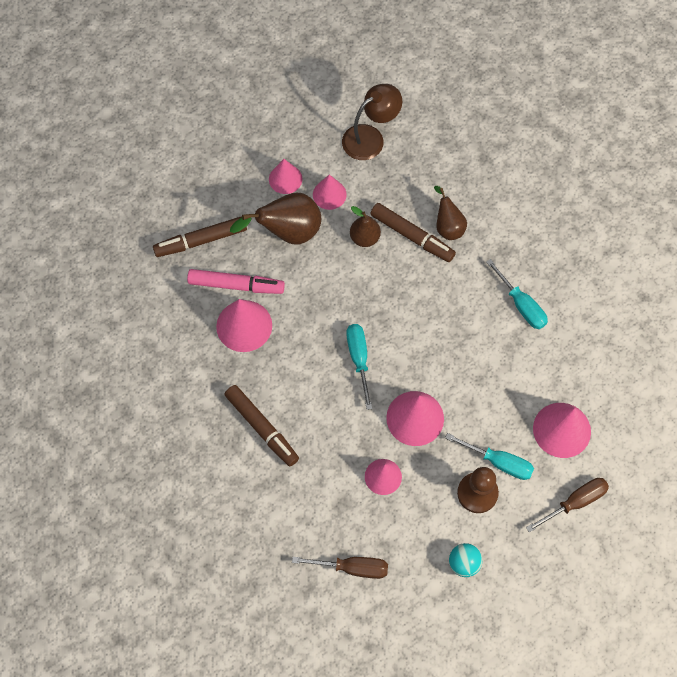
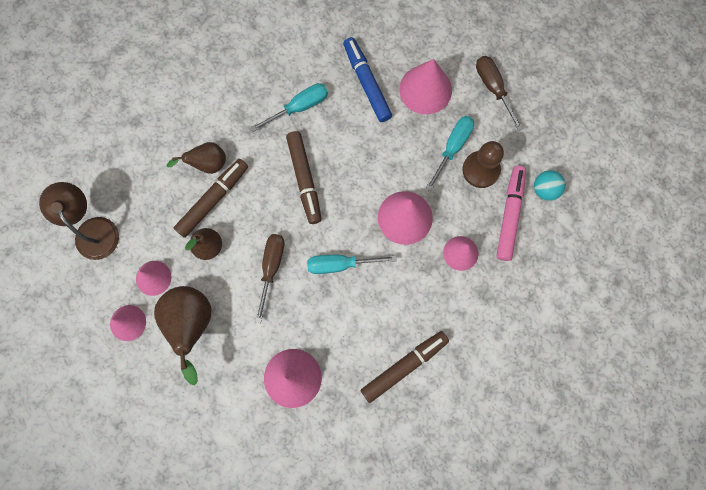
camera: 85 degrees left, 10 degrees up
(201, 240) = (188, 419): brown marker -> brown marker (304, 179)
(236, 285) = (245, 383): pink marker -> pink marker (509, 215)
(353, 568) = (546, 289): brown screwdriver -> brown screwdriver (271, 267)
(559, 369) = (367, 83): none -> blue marker

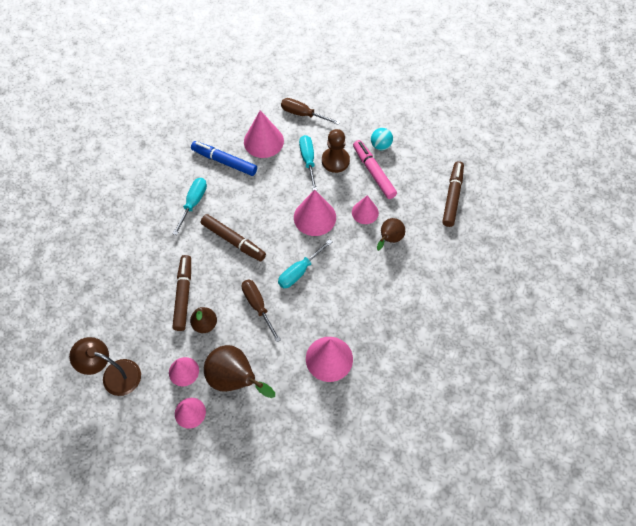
camera: 40 degrees left, 15 degrees down
(207, 164) = (161, 277): brown pear -> brown pear (389, 239)
(404, 366) = (390, 298): brown marker -> brown marker (452, 197)

